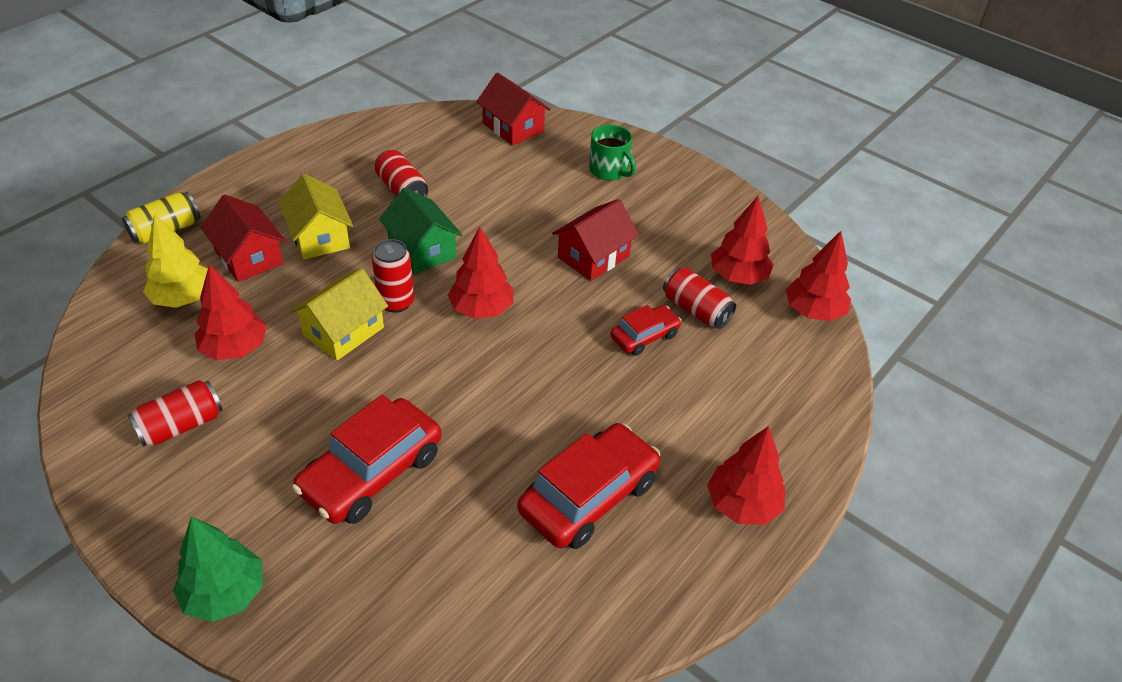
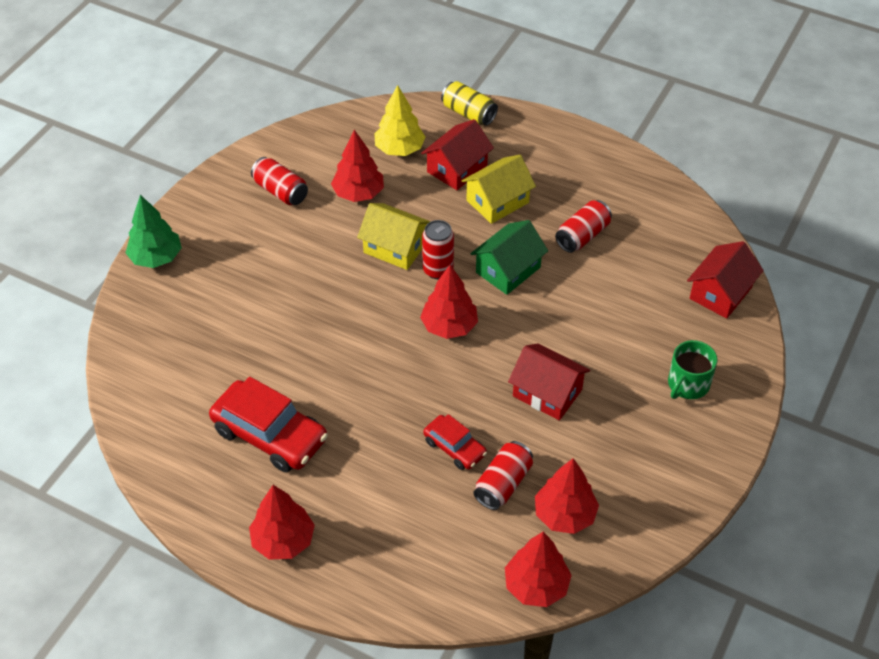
camera: 80 degrees right, 5 degrees up
(371, 473) = (263, 302): red car -> none

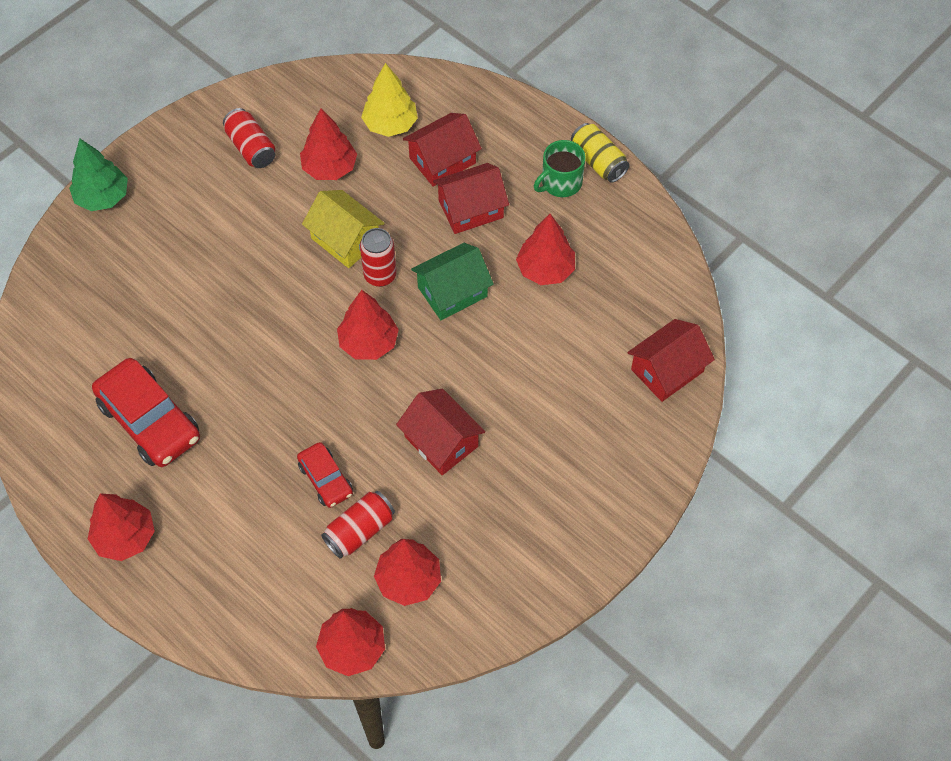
camera: 15 degrees right, 10 degrees up
(468, 113) = (478, 96): yellow can -> yellow can (598, 162)
(497, 201) = (471, 209): yellow house -> red house
(582, 236) = (545, 270): red can -> red tree
(688, 384) = (590, 467): green mug -> green mug (560, 182)

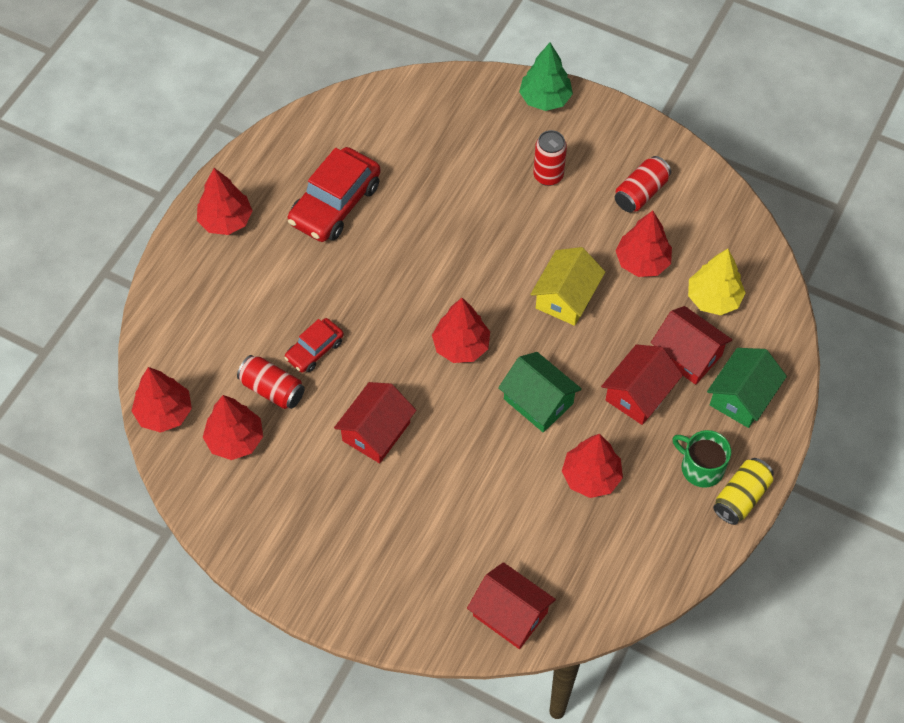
camera: 75 degrees right, 0 degrees up
(380, 275) = (536, 336): red can -> red can (548, 176)
(471, 209) = (639, 394): red house -> red house turned 75 degrees clockwise
(499, 132) = (742, 397): none -> green house

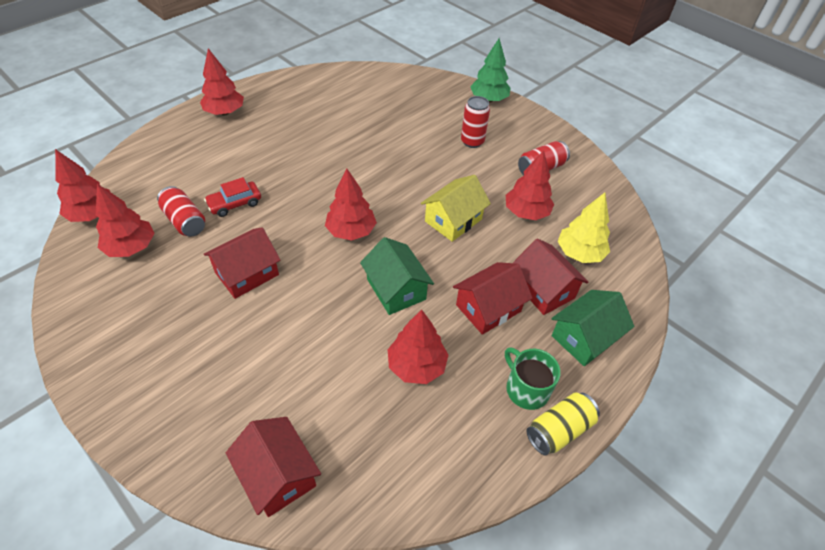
camera: 15 degrees right, 10 degrees down
(335, 204) = (307, 121): red car -> none

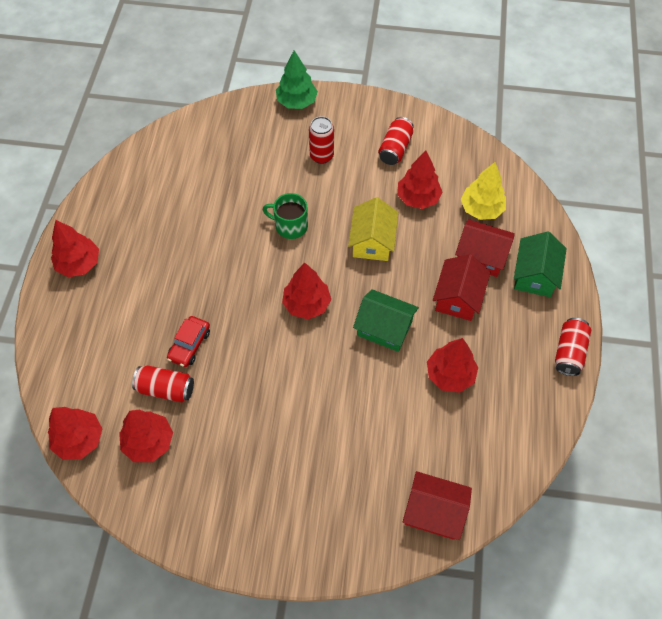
camera: 35 degrees left, 10 degrees up
(247, 274) = (265, 395): red house -> none
(526, 389) = (529, 339): green mug -> green mug (290, 226)
(559, 430) = (569, 352): yellow can -> red can

